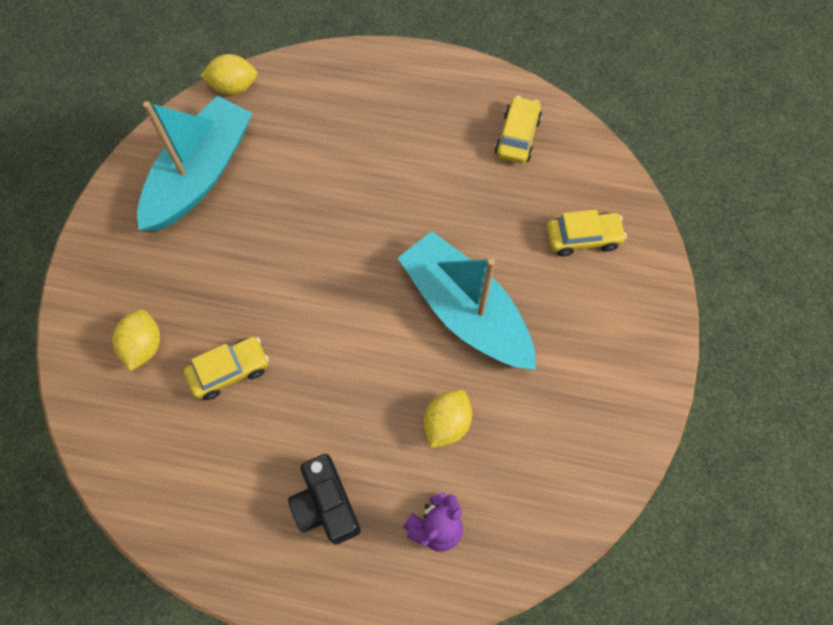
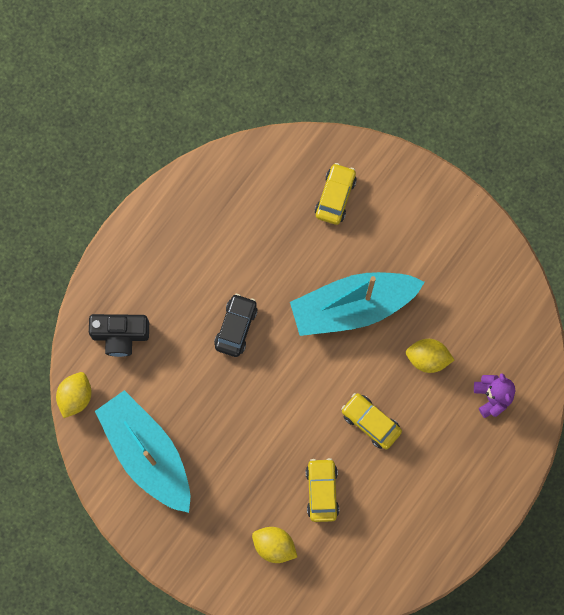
camera: 65 degrees left, 10 degrees up
(326, 505) = (447, 462): black camera -> black camera (120, 335)
(380, 201) = (236, 327): none -> black car
(446, 423) = (427, 358): yellow lemon -> yellow lemon turned 45 degrees counterclockwise
(517, 136) = (229, 200): yellow car -> yellow car (370, 422)

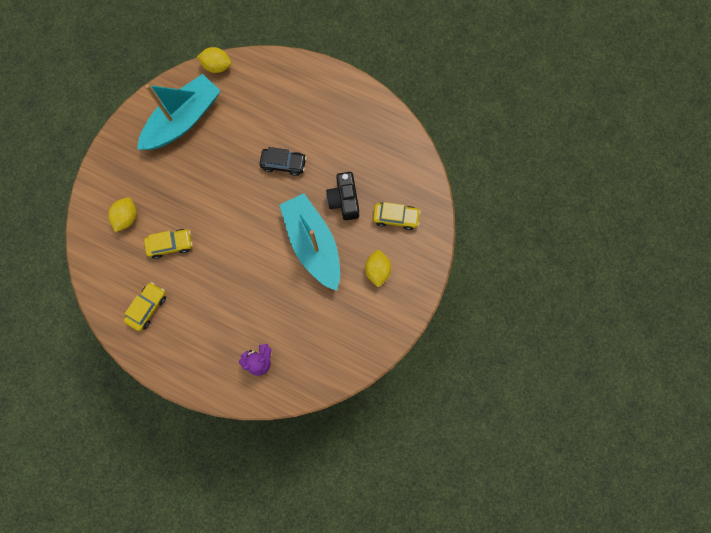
camera: 80 degrees right, 0 degrees up
(120, 335) = (265, 87): black camera -> black camera (344, 200)
(370, 422) = (226, 271): yellow car -> yellow car (147, 307)
(427, 358) = (282, 306): yellow lemon -> yellow lemon (377, 270)

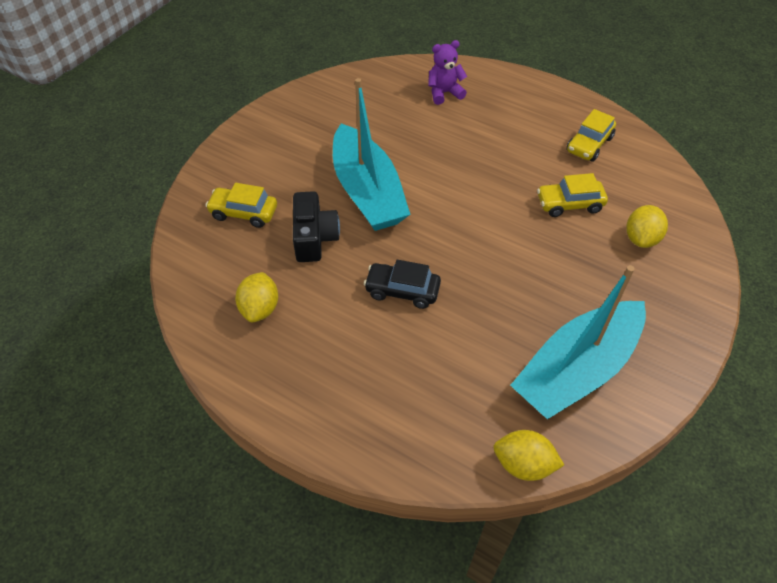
camera: 175 degrees left, 25 degrees down
(377, 270) = (284, 160): yellow lemon -> yellow lemon (260, 308)

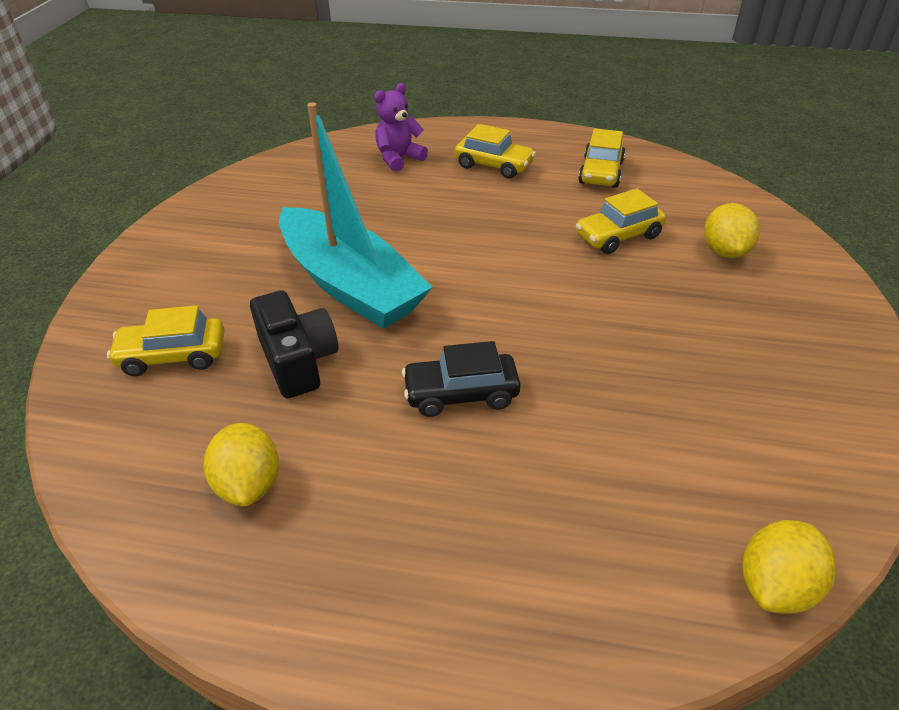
camera: 20 degrees left, 10 degrees down
(511, 117) = (494, 165): none -> yellow car
(523, 464) = (775, 585): yellow lemon -> yellow lemon turned 45 degrees counterclockwise
(576, 369) = (756, 425): turquoise boat -> none

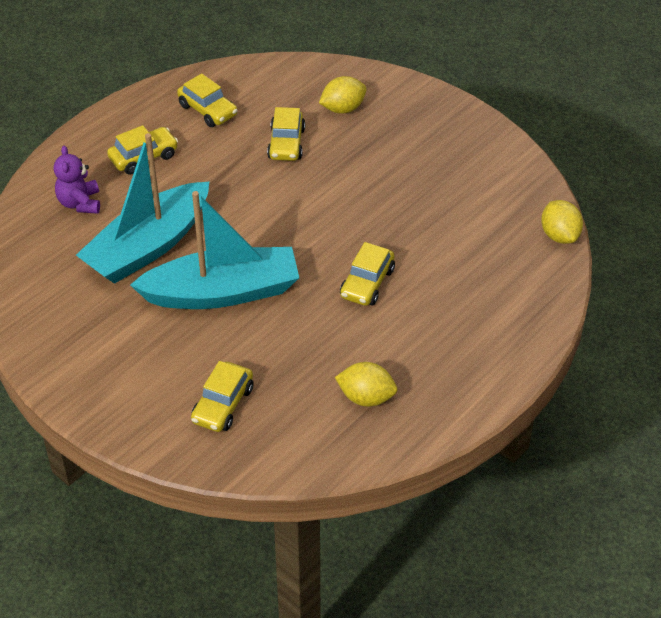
camera: 60 degrees left, 5 degrees up
(297, 360) = (279, 344): black camera -> none
(377, 214) = (148, 246): none -> turquoise boat
(461, 394) = (367, 283): black car -> yellow car
(724, 251) = (343, 109): yellow lemon -> yellow lemon turned 60 degrees counterclockwise

